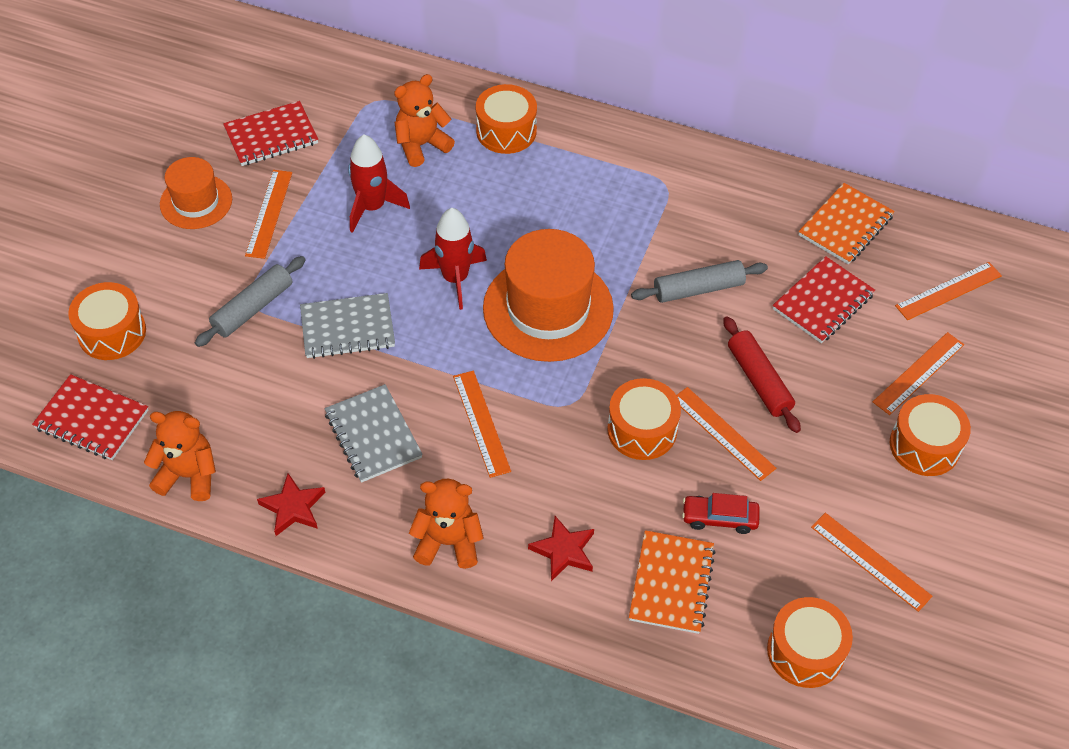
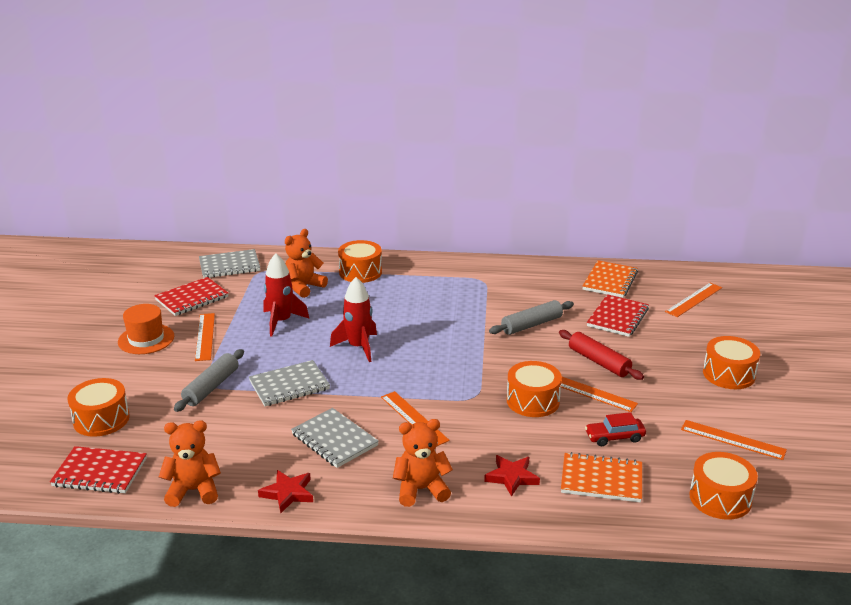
camera: 15 degrees left, 25 degrees down
(336, 80) = (229, 266): none -> grey notebook
(548, 308) = (433, 351): orange hat -> none
(671, 583) = (601, 480): orange notebook -> orange notebook turned 75 degrees counterclockwise
(919, 373) = (701, 340): orange ruler -> none

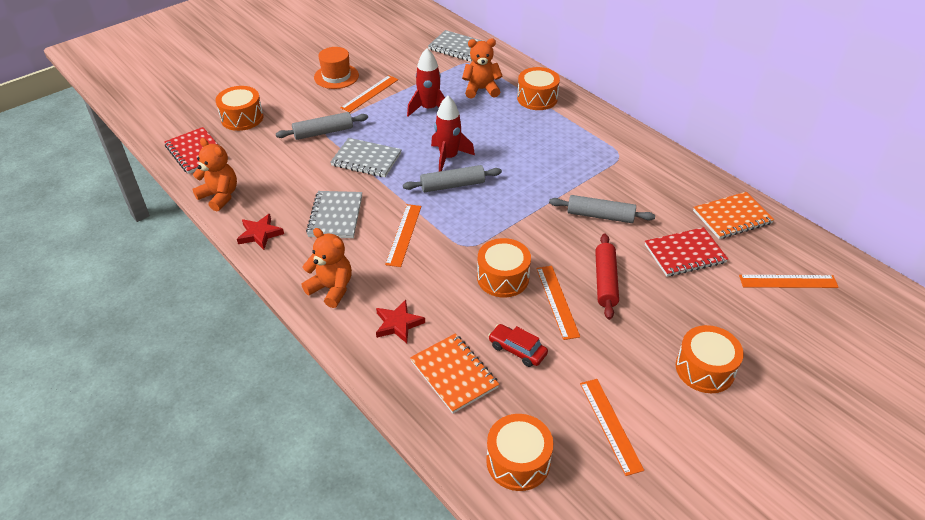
camera: 45 degrees right, 15 degrees up
(192, 298) = (401, 61): red notebook -> none
(394, 364) = (452, 185): none -> grey rolling pin

